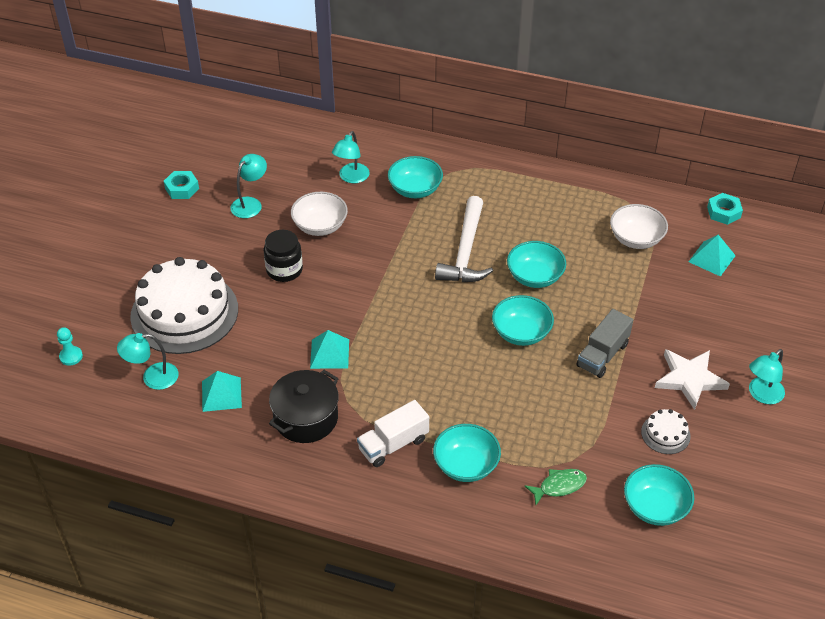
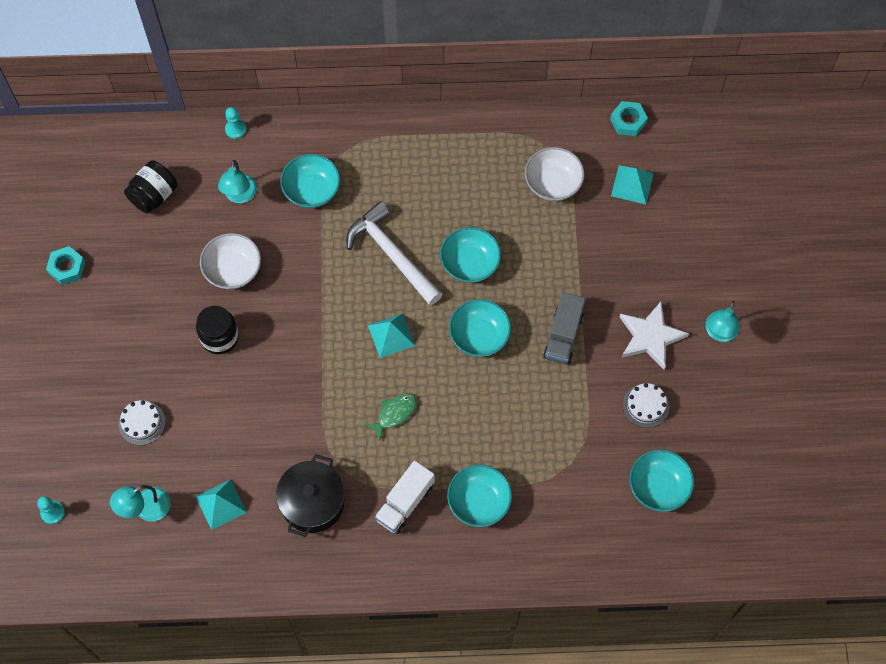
camera: 20 degrees left, 20 degrees up
(184, 312) = (142, 423): white cake -> white cake, size x0.42
(250, 203) = (148, 264): turquoise lamp -> none
(279, 160) = (154, 195): none -> black jar
(329, 353) = (305, 422): turquoise pyramid -> turquoise pyramid (391, 335)
(370, 134) = (235, 129): none -> turquoise pawn
(465, 251) = (392, 254): white hammer -> white hammer turned 150 degrees clockwise
(559, 486) = (569, 494): green fish -> green fish (394, 414)

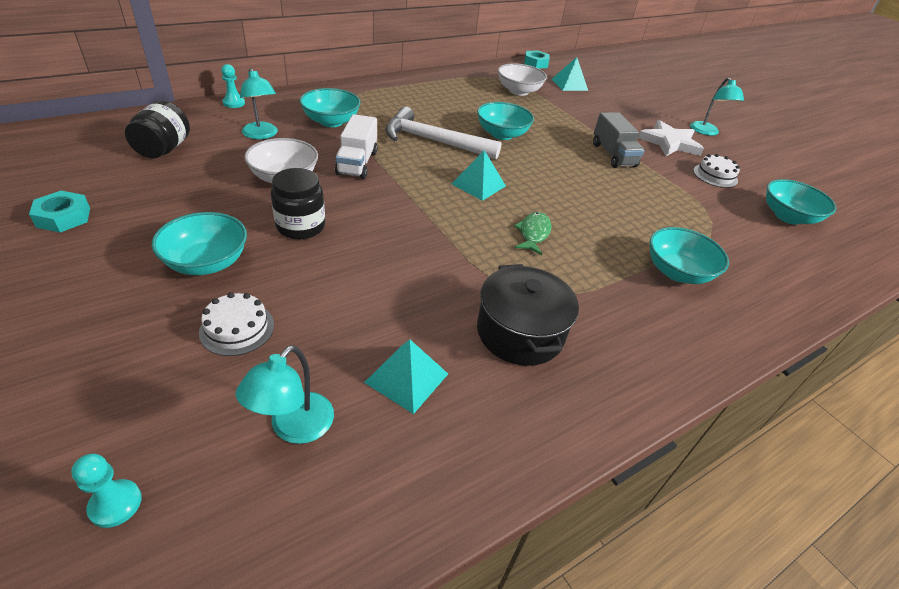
camera: 35 degrees left, 25 degrees down
(405, 503) = (614, 297): white truck -> white truck (357, 163)
(479, 336) = (552, 168): turquoise bowl -> turquoise bowl (207, 262)

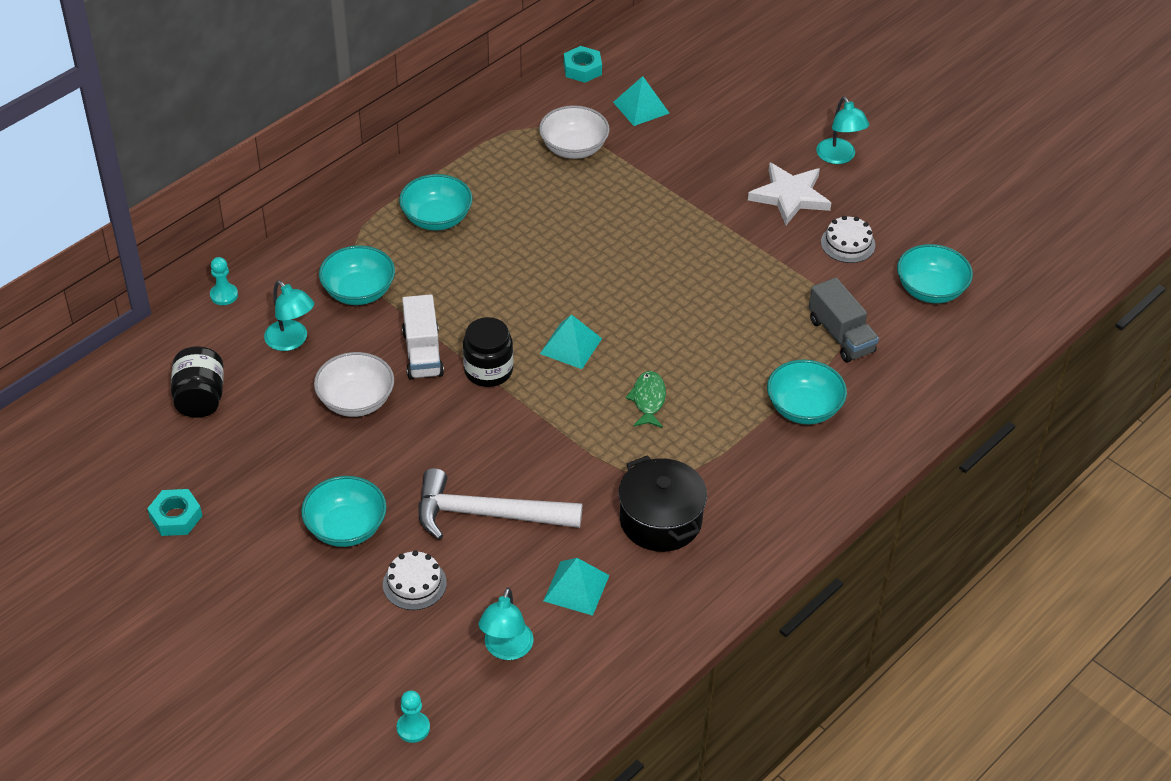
camera: 10 degrees left, 5 degrees up
(300, 226) = (409, 461): black jar -> black jar (488, 371)
(433, 141) = (495, 288): white hammer -> white hammer (487, 514)
(502, 134) = (574, 248): turquoise bowl -> turquoise bowl (437, 218)
(613, 155) = (719, 244): grey truck -> grey truck (841, 335)

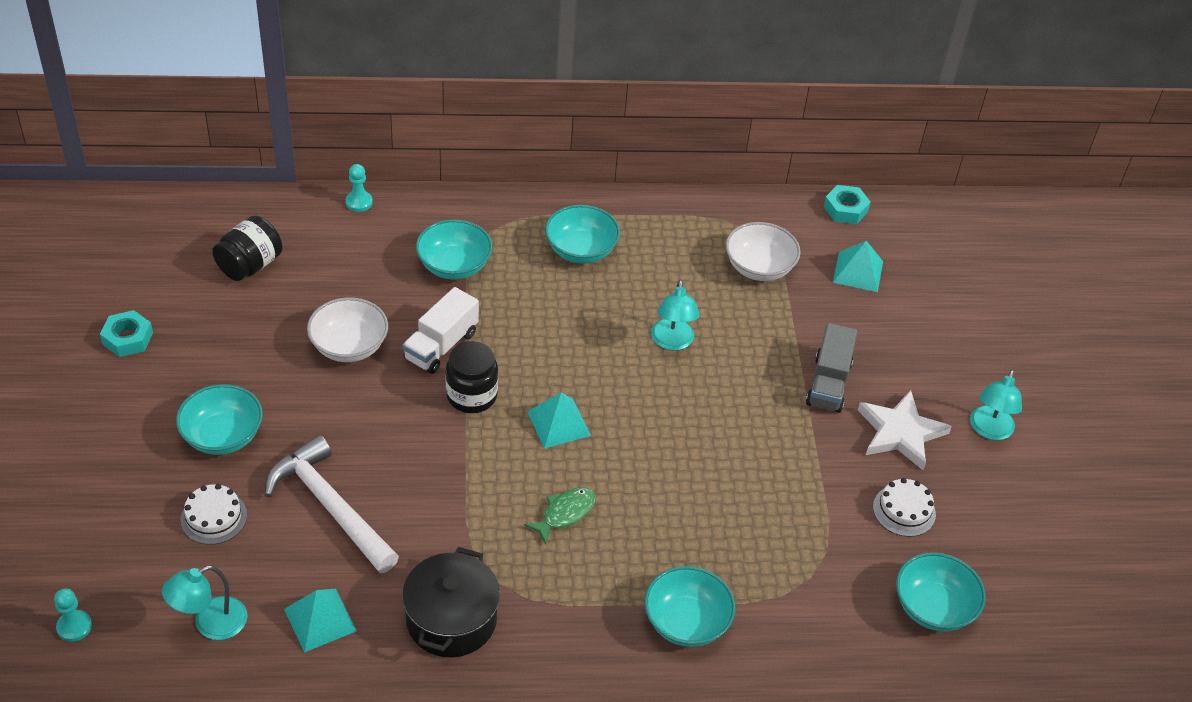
camera: 40 degrees right, 0 degrees up
(291, 341) = (361, 269): turquoise lamp -> turquoise lamp (672, 342)
(841, 335) = (798, 585): grey truck -> grey truck (828, 383)

